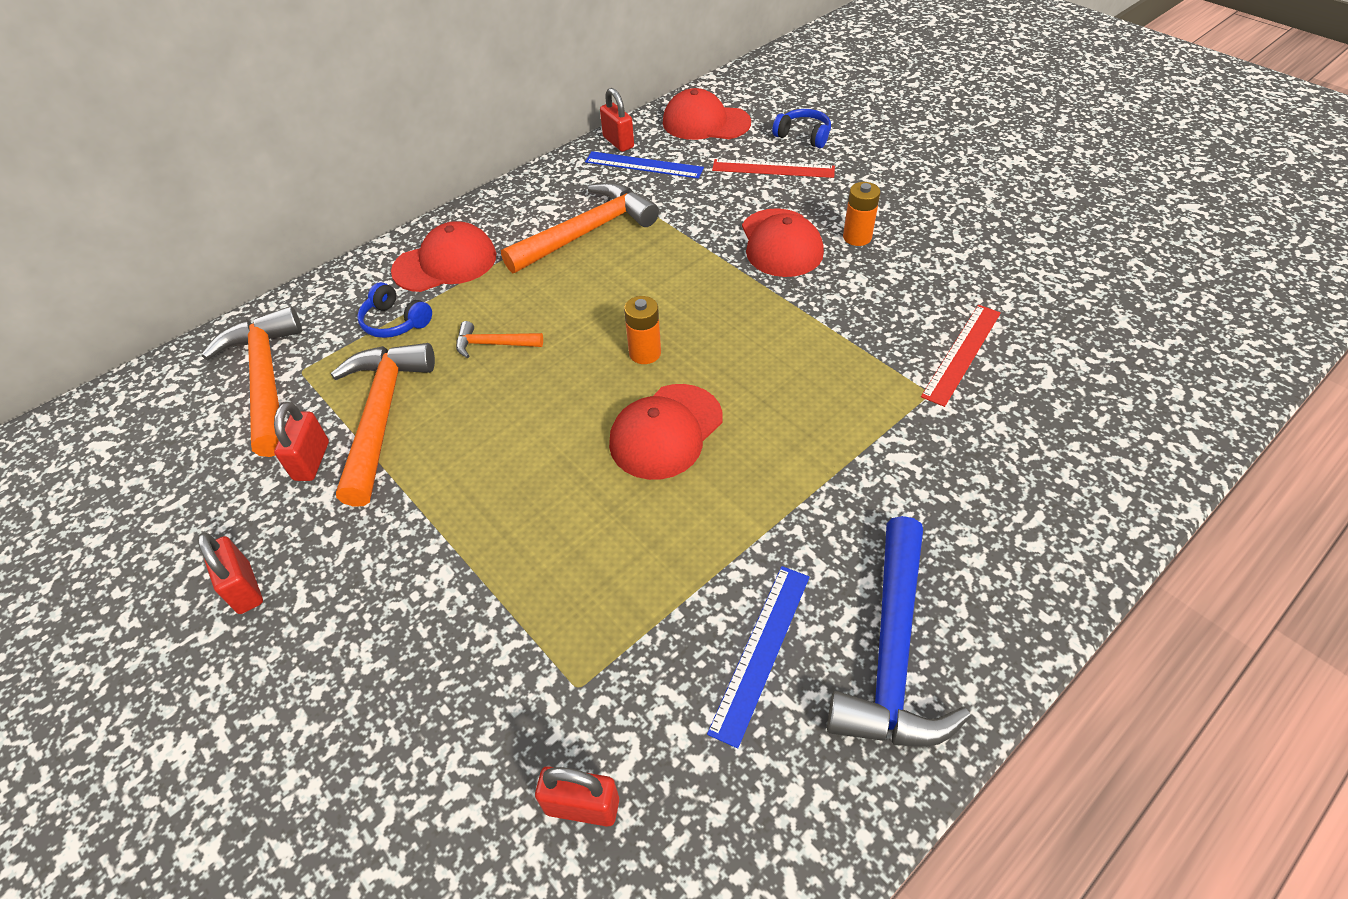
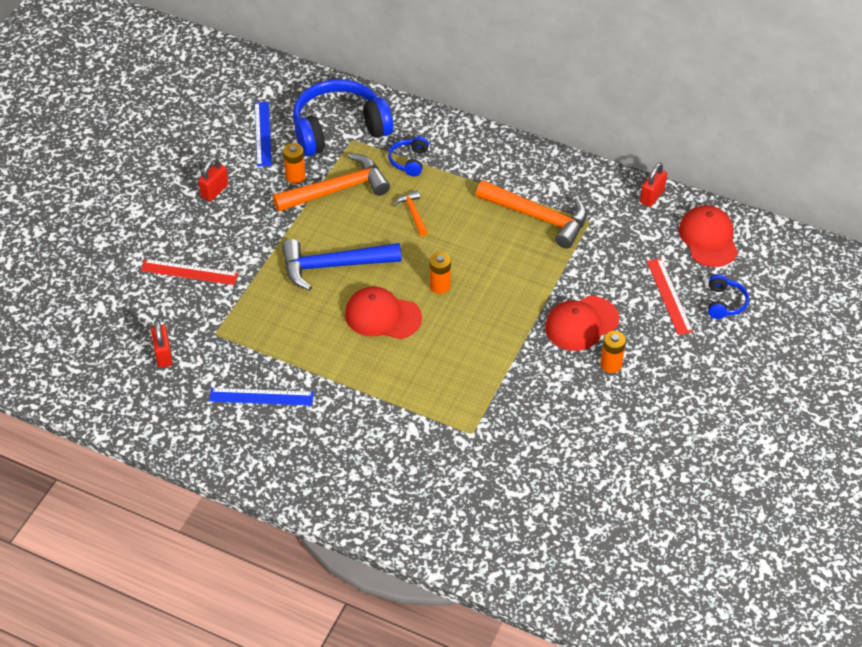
camera: 65 degrees right, 0 degrees up
(266, 380) = (339, 129): orange hammer -> blue headphones
(311, 461) = (295, 176): red padlock -> orange battery
(445, 263) = (471, 160): red cap -> none
(644, 165) = (631, 220): blue ruler -> blue ruler (263, 133)
(892, 651) = (282, 449): blue hammer -> blue hammer (334, 266)
(962, 353) = (516, 444): red ruler -> red ruler (189, 272)

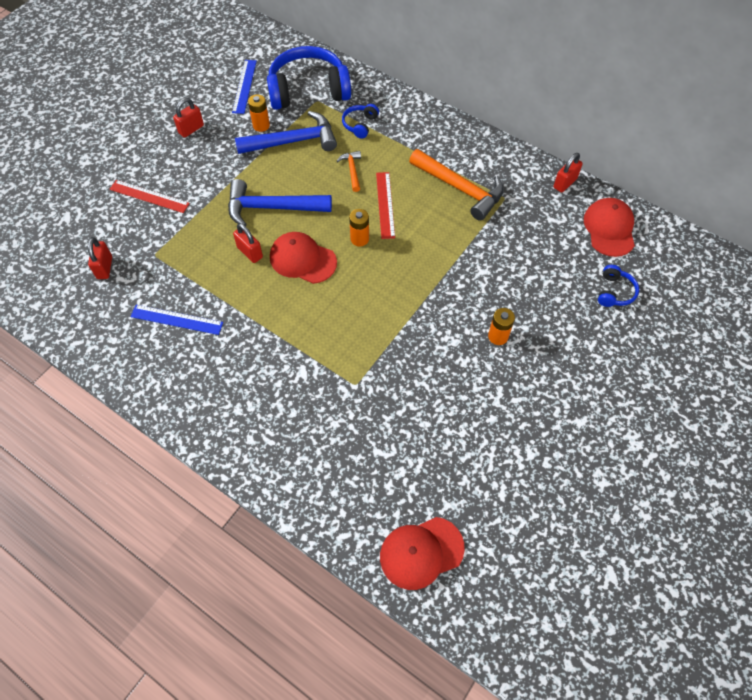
camera: 10 degrees right, 10 degrees up
(322, 316) = (250, 252): none -> red padlock
(337, 190) = (293, 141): orange hammer -> blue hammer
(581, 323) = (478, 292): red cap -> red cap (421, 552)
(669, 296) = (564, 278): red ruler -> red ruler (385, 204)

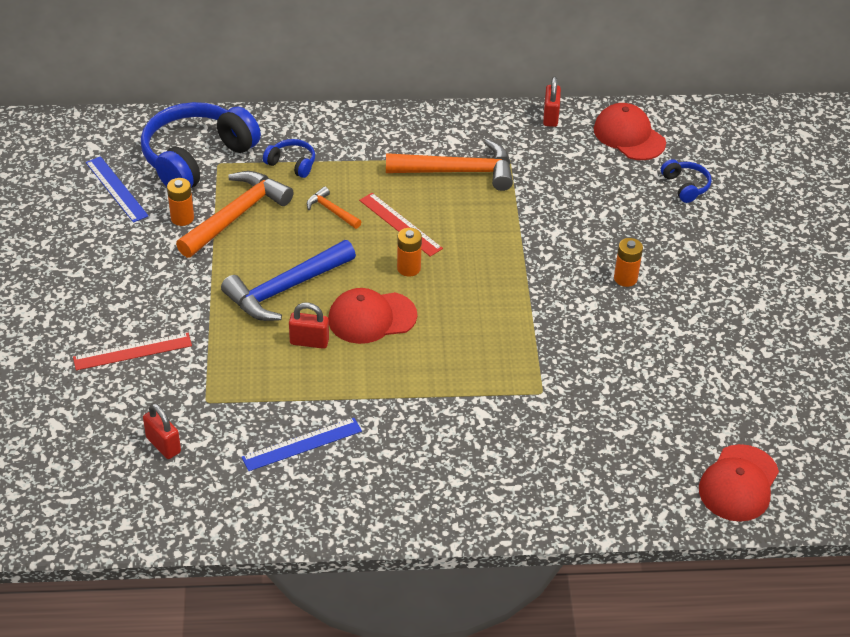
camera: 40 degrees left, 15 degrees down
(191, 129) = (103, 262): red padlock -> none
(293, 141) = (236, 215): blue hammer -> orange hammer
(360, 125) = (292, 164): blue headphones -> blue headphones turned 135 degrees clockwise

